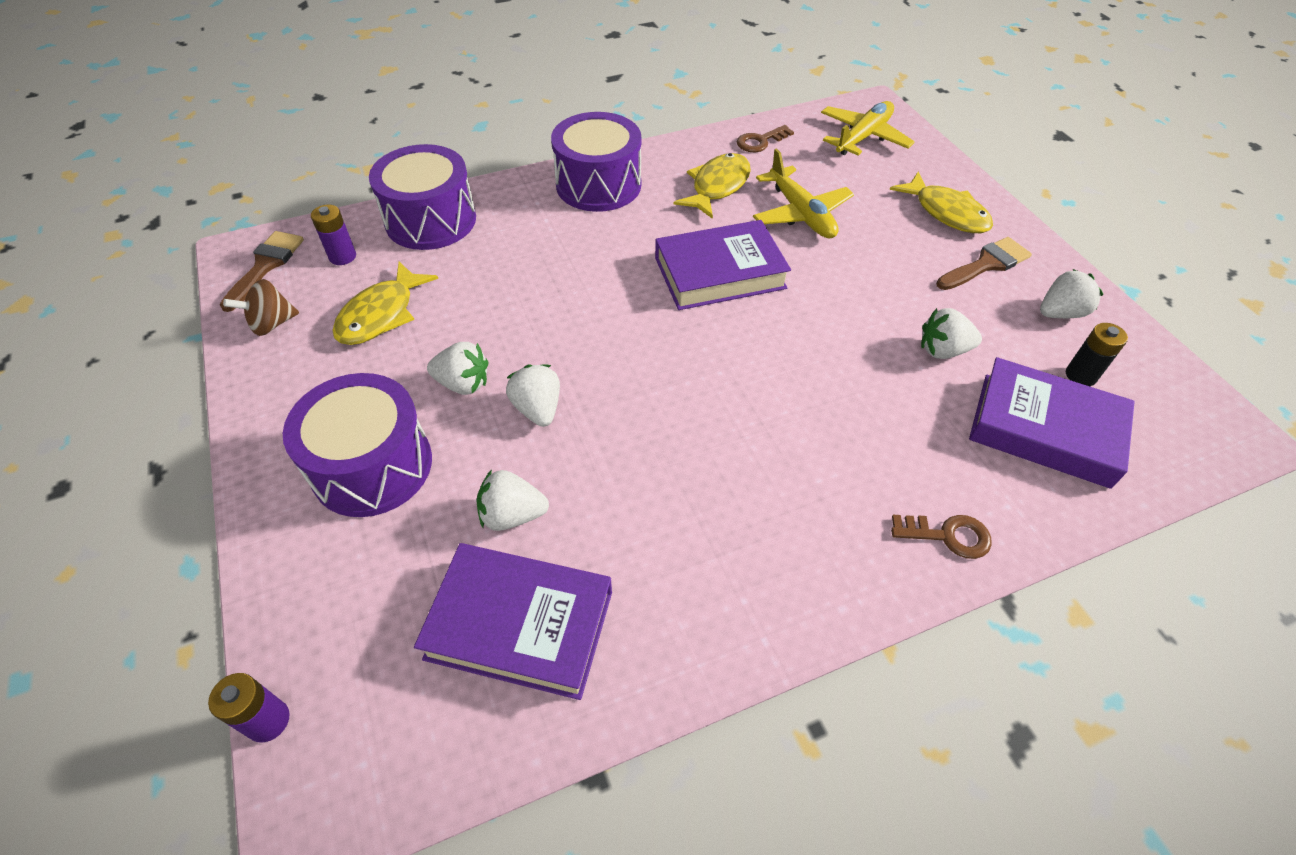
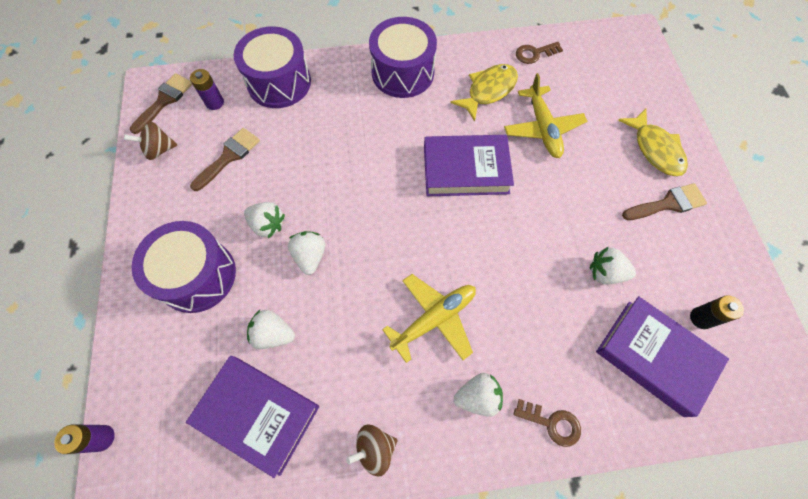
camera: 15 degrees right, 15 degrees up
(381, 314) = (229, 157): yellow fish -> brown brush
(713, 627) = (374, 448): none -> brown spinning top
(863, 137) = (616, 64): yellow plane -> yellow plane (434, 319)
(1060, 313) = (708, 260): white strawberry -> white strawberry (477, 396)

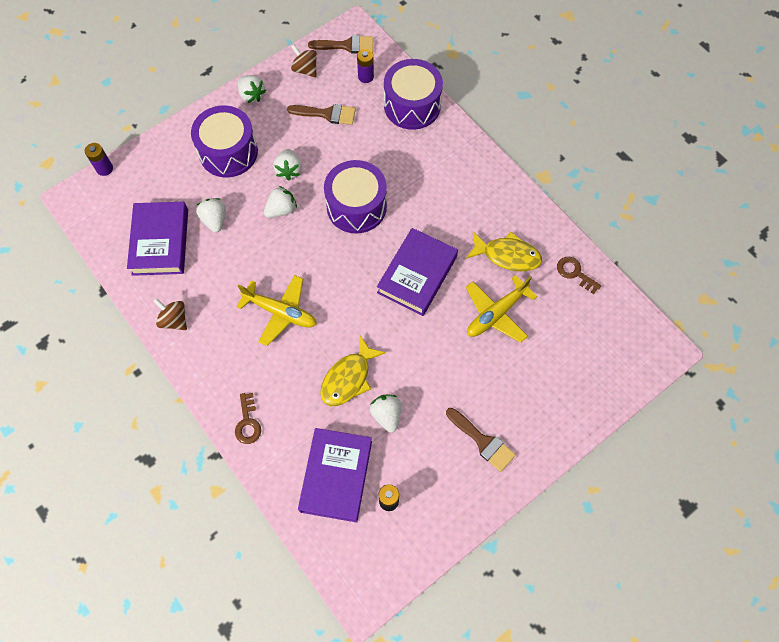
camera: 60 degrees right, 0 degrees up
(402, 73) = (481, 184): purple drum -> purple drum (356, 206)
(465, 170) = (417, 275): purple book -> purple book turned 60 degrees clockwise
(477, 396) = (240, 366): white strawberry -> white strawberry (251, 95)
(655, 149) = (534, 412): yellow fish -> yellow fish (348, 378)

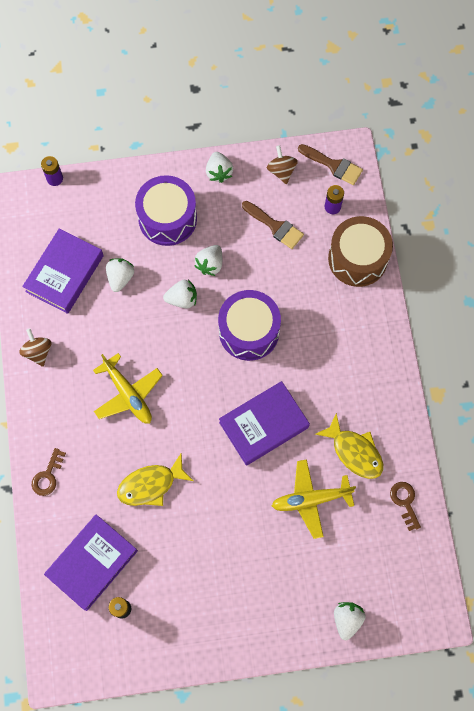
camera: 30 degrees right, 5 degrees up
(386, 415) = (163, 535): white strawberry -> white strawberry (347, 619)
(412, 105) = (357, 259): purple drum -> brown drum
(482, 441) = (229, 605): brown brush -> none

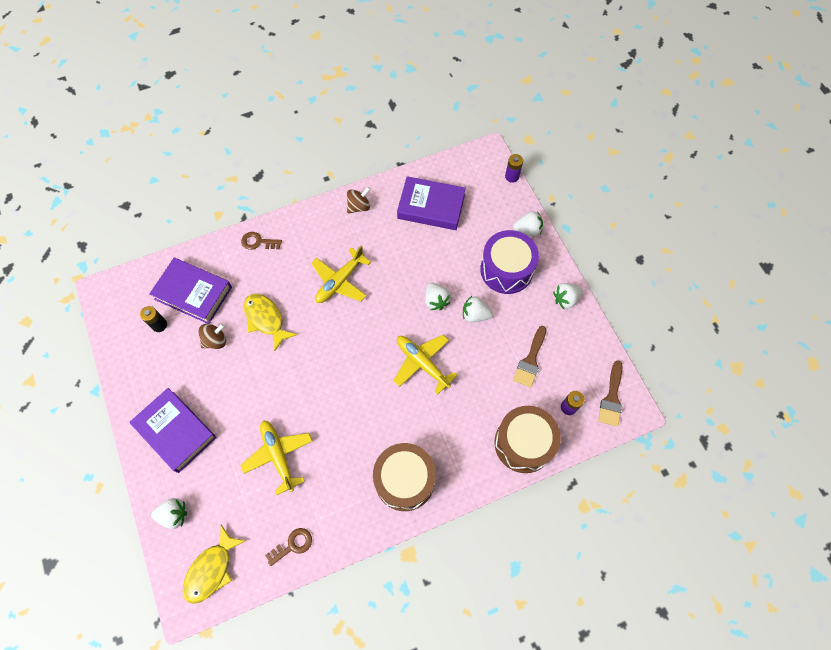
camera: 75 degrees right, 5 degrees down
(120, 278) = (440, 248): white strawberry -> white strawberry (528, 230)
(249, 331) = (422, 363): purple drum -> yellow plane
(264, 425) = (338, 397): purple book -> purple book (175, 431)
(281, 171) = (587, 352): brown spinning top -> brown spinning top (215, 340)
(354, 451) = (331, 485): yellow fish -> yellow fish (211, 569)
(366, 379) = (404, 480): none -> brown drum

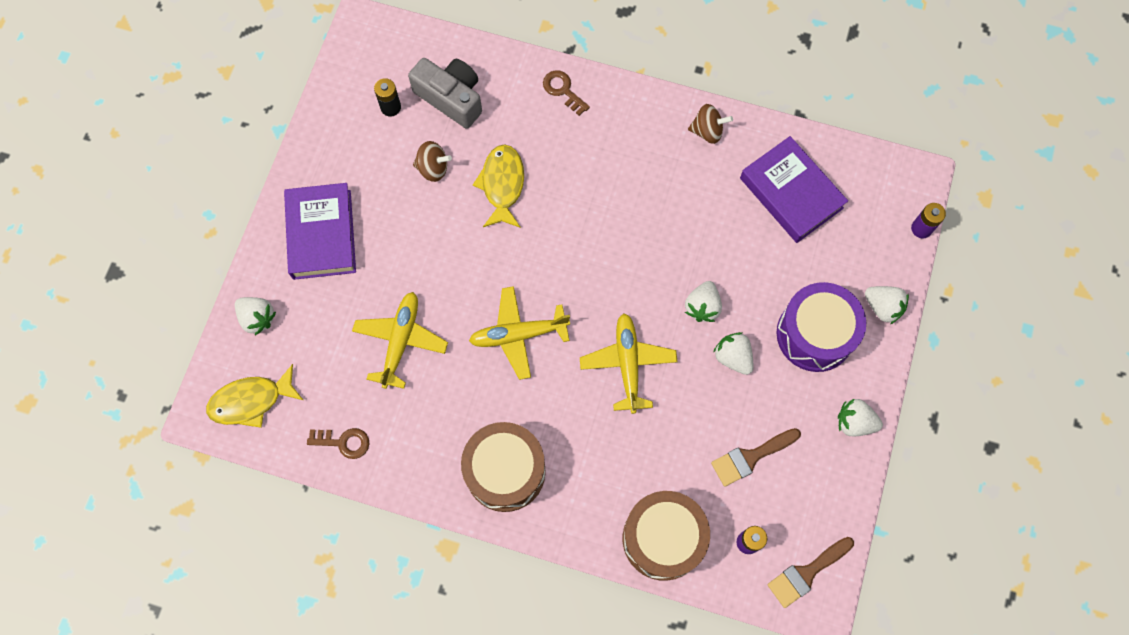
camera: 40 degrees right, 5 degrees up
(193, 293) = (451, 98): purple book -> grey camera
(339, 281) = (614, 203): yellow plane -> yellow plane (518, 335)

